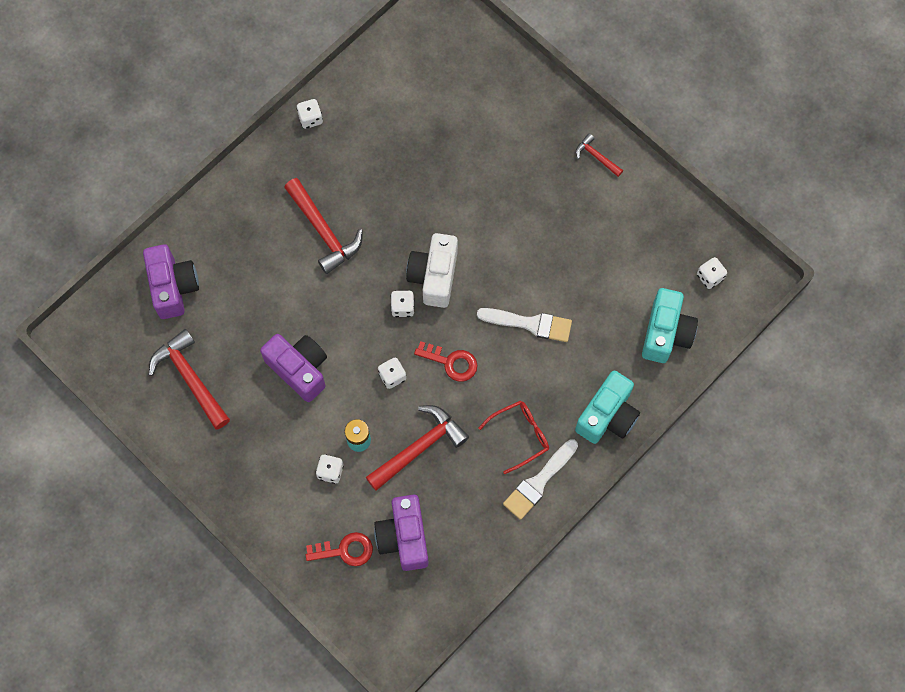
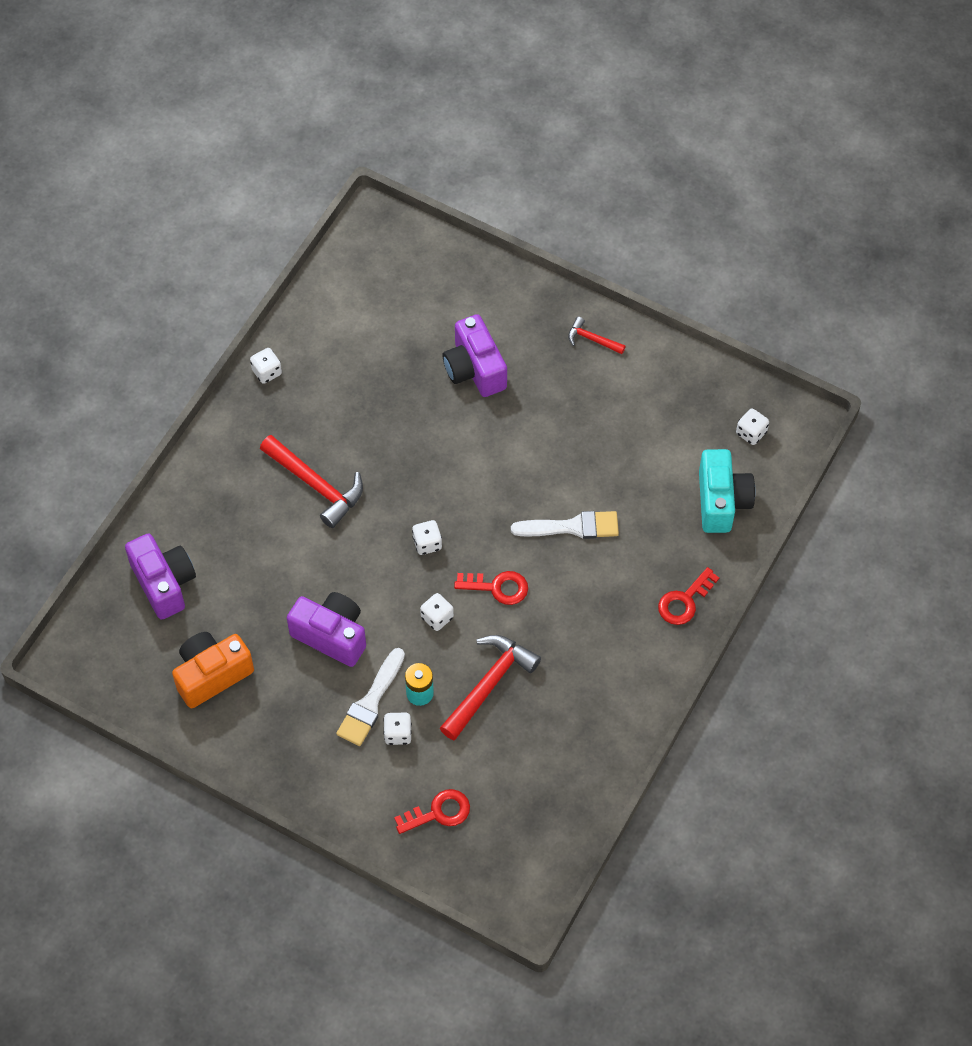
camera: 15 degrees left, 10 degrees down
(190, 378) = (212, 675): red hammer -> orange camera
(404, 537) = (500, 782): purple camera -> purple camera (474, 369)
(434, 276) = (452, 503): white camera -> none
(520, 435) = (596, 644): red glasses -> none
(539, 482) = (631, 687): white brush -> white brush (371, 702)
(607, 416) = (684, 601): turquoise camera -> red key

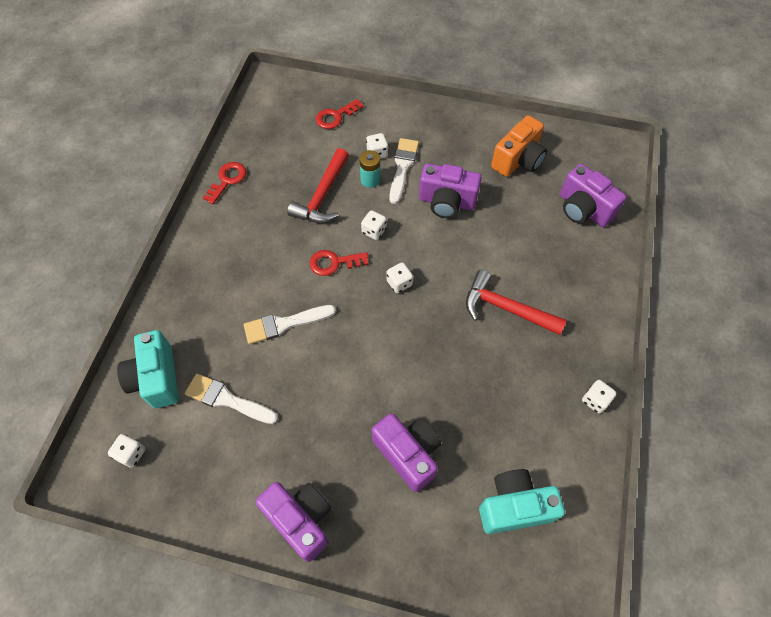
camera: 165 degrees right, 0 degrees up
(389, 304) = (514, 506): none -> turquoise camera
(592, 339) = (300, 520): red hammer -> purple camera
(647, 461) = (227, 399): none -> white brush
(684, 601) = (182, 286): red key -> red key (227, 180)

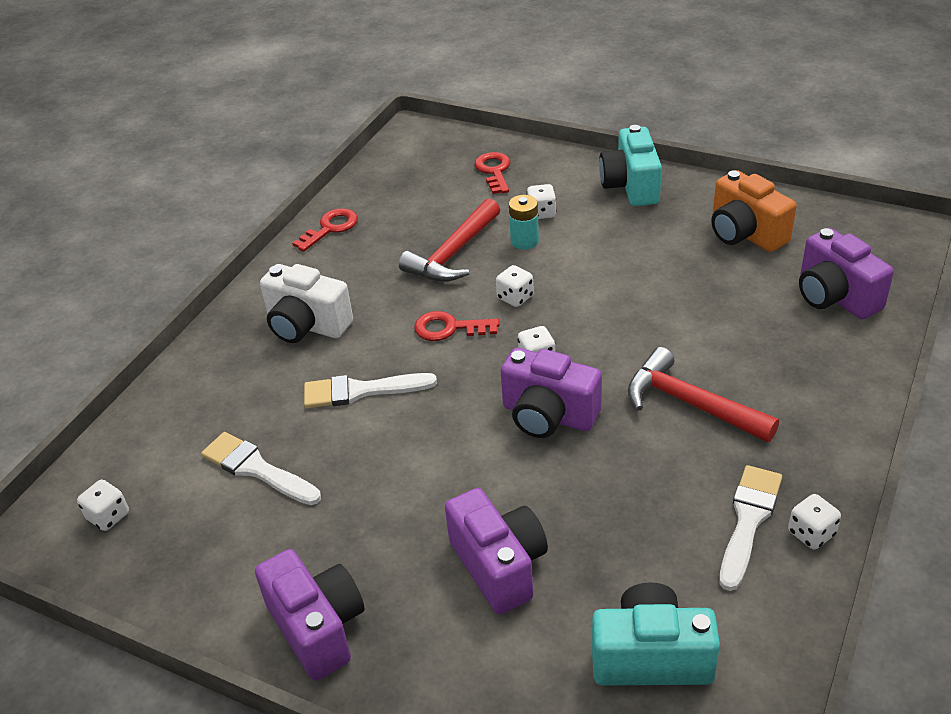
camera: 15 degrees right, 20 degrees down
(156, 378) = (170, 434): turquoise camera -> turquoise camera (631, 186)
(232, 271) = (307, 325): none -> white camera
(335, 116) = (494, 171): red key -> red key turned 105 degrees clockwise
(402, 167) = (573, 230): white brush -> white brush (748, 521)
(447, 202) = (628, 273): purple camera -> purple camera (548, 415)
(518, 160) = (745, 234): orange camera -> orange camera turned 90 degrees clockwise

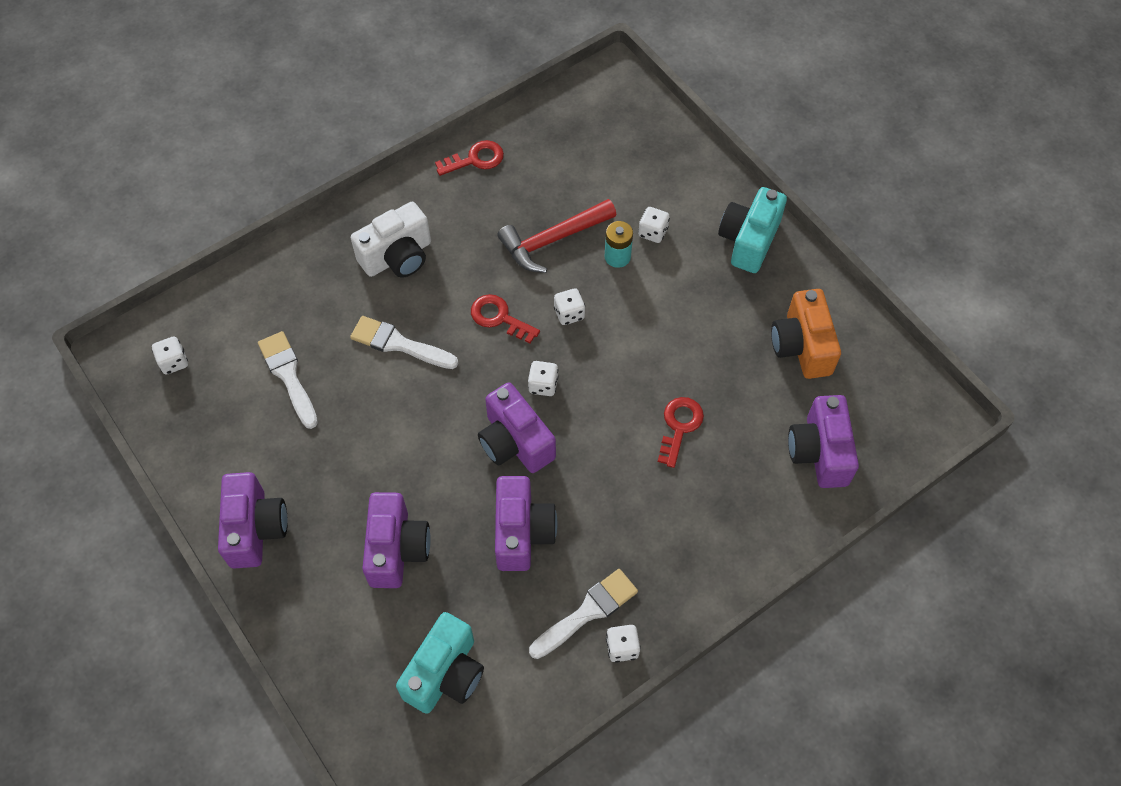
camera: 25 degrees right, 20 degrees up
(307, 325) = (397, 257): white camera -> white camera turned 90 degrees counterclockwise
(494, 171) = (647, 161): red key -> red key (679, 426)
(621, 486) = (522, 532): none -> purple camera
(651, 656) = (445, 674): turquoise camera -> turquoise camera turned 90 degrees clockwise
(691, 404) = (625, 490): red hammer -> none

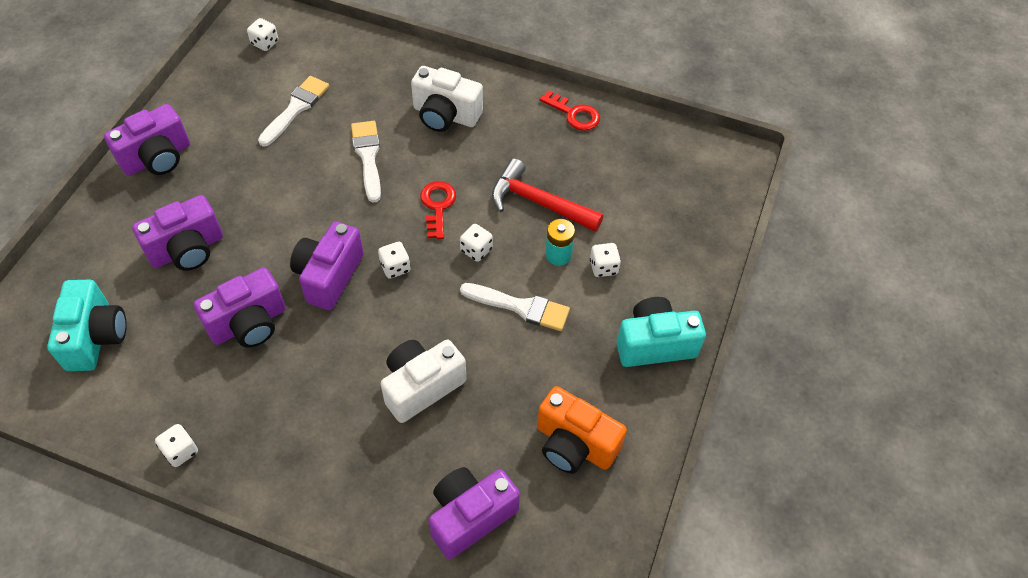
camera: 55 degrees right, 5 degrees down
(445, 674) = (96, 337): turquoise camera -> turquoise camera turned 90 degrees counterclockwise
(587, 612) = (200, 408): white brush -> white brush (520, 307)
(679, 426) = (421, 386): red key -> white camera
(801, 346) = (574, 444): orange camera -> orange camera turned 105 degrees counterclockwise

